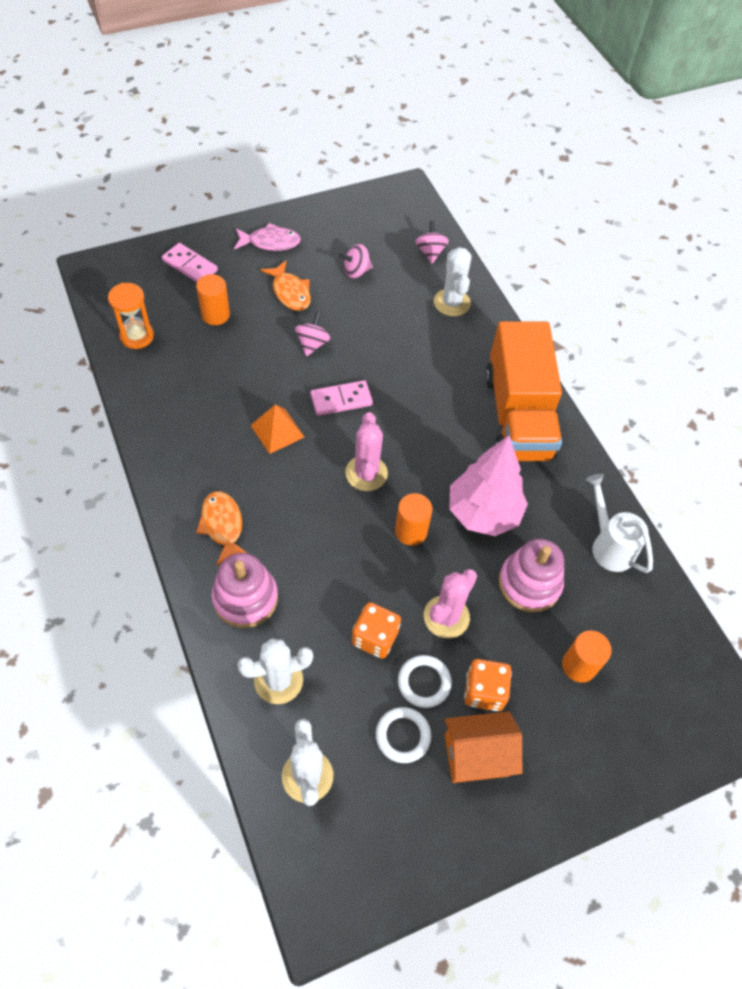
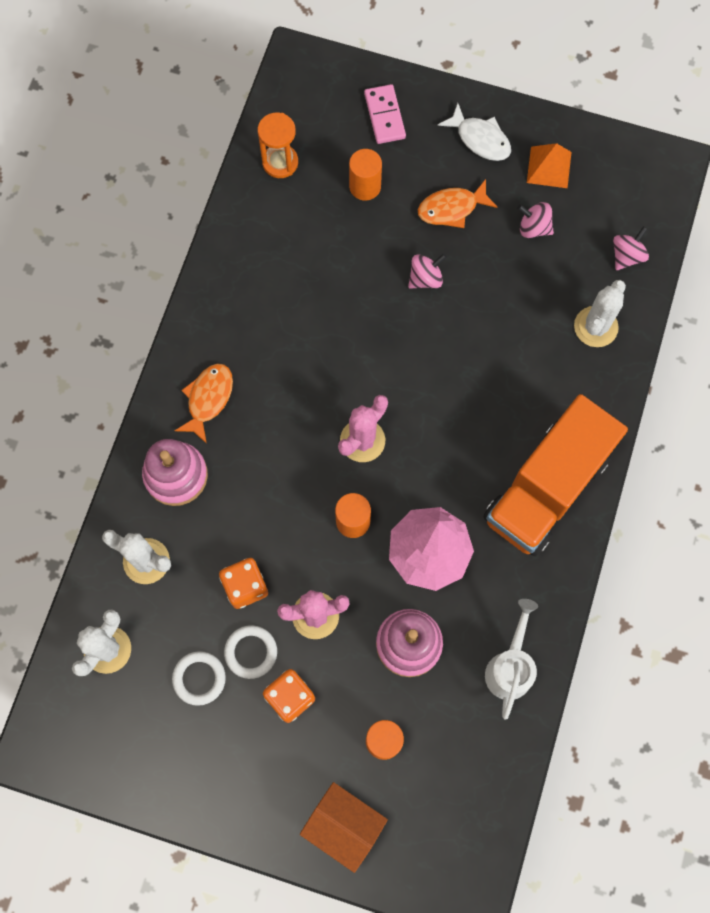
camera: 45 degrees right, 15 degrees up
(270, 242) = (480, 139): pink fish -> white fish
(277, 431) = (322, 344): orange pyramid -> orange pyramid (549, 167)
(290, 292) = (452, 208): orange fish -> orange fish turned 60 degrees clockwise
(341, 400) = (402, 354): pink domino -> none
(476, 755) = (240, 738): orange house -> orange house (344, 825)

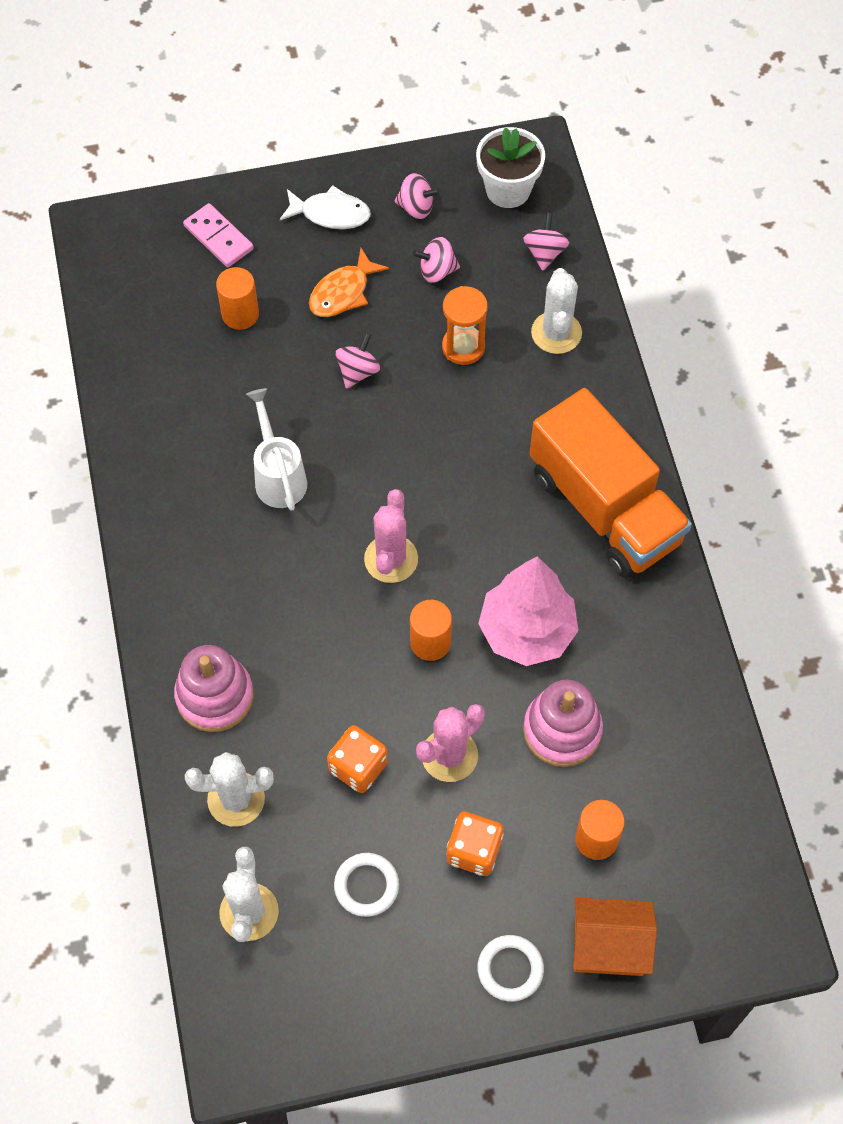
camera: 30 degrees left, 10 degrees down
(208, 399) = (203, 602): orange fish -> none
(251, 652) = (405, 829): white ring -> white ring (510, 969)
(280, 162) = (136, 333): orange hourglass -> orange hourglass (463, 347)
(510, 667) = (676, 697): white watering can -> white watering can (278, 476)
(547, 488) = (604, 507): orange truck -> orange truck turned 45 degrees counterclockwise
(549, 167) = (416, 207): orange pyramid -> pink spinning top
(629, 188) = (508, 190): none -> white flower pot

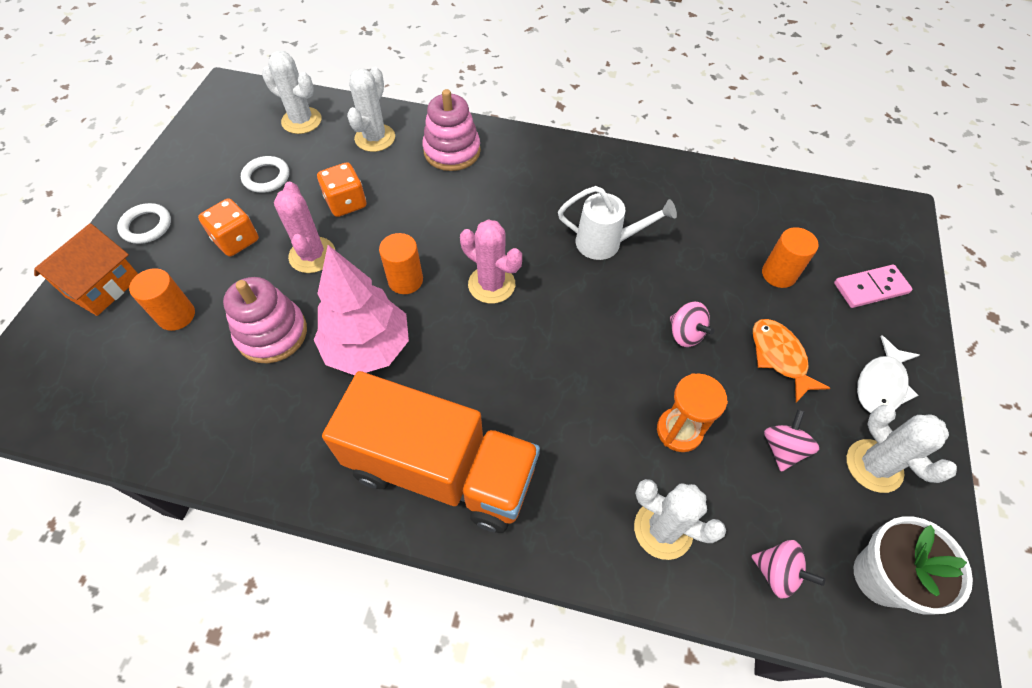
camera: 115 degrees right, 5 degrees down
(416, 207) = (874, 466): pink spinning top -> white cactus
(604, 507) = (441, 470): orange truck -> orange truck turned 150 degrees counterclockwise

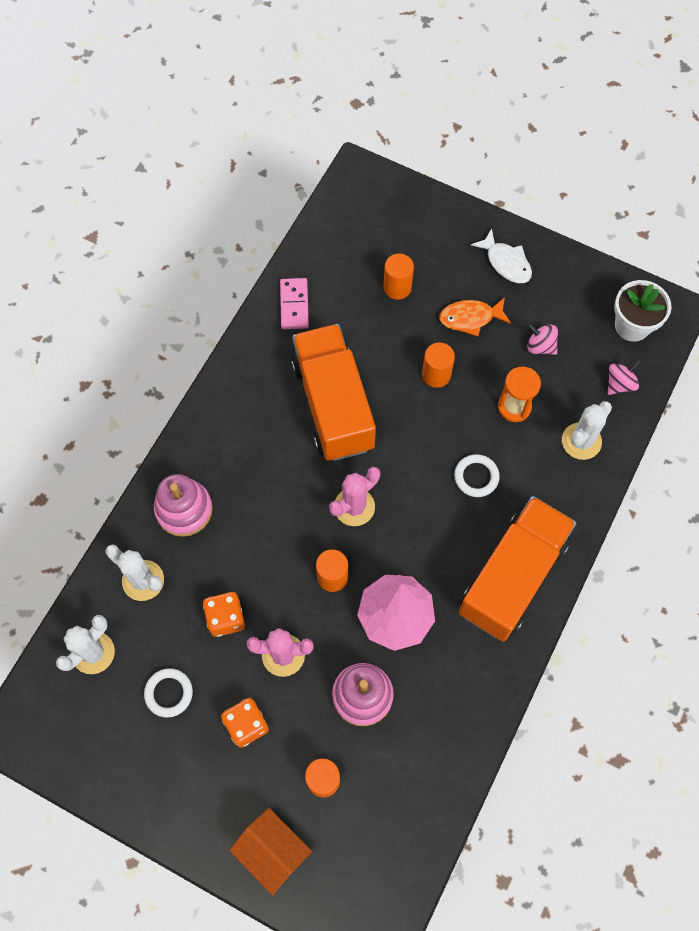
camera: 75 degrees left, 10 degrees up
(146, 226) = (204, 814): white ring -> white ring (476, 477)
(606, 243) = (333, 405): white watering can -> orange truck
(685, 334) = (436, 374): pink spinning top -> orange cylinder
(870, 288) = (425, 230): pink domino -> pink domino (294, 305)
(874, 466) = (563, 296): white cactus -> none

